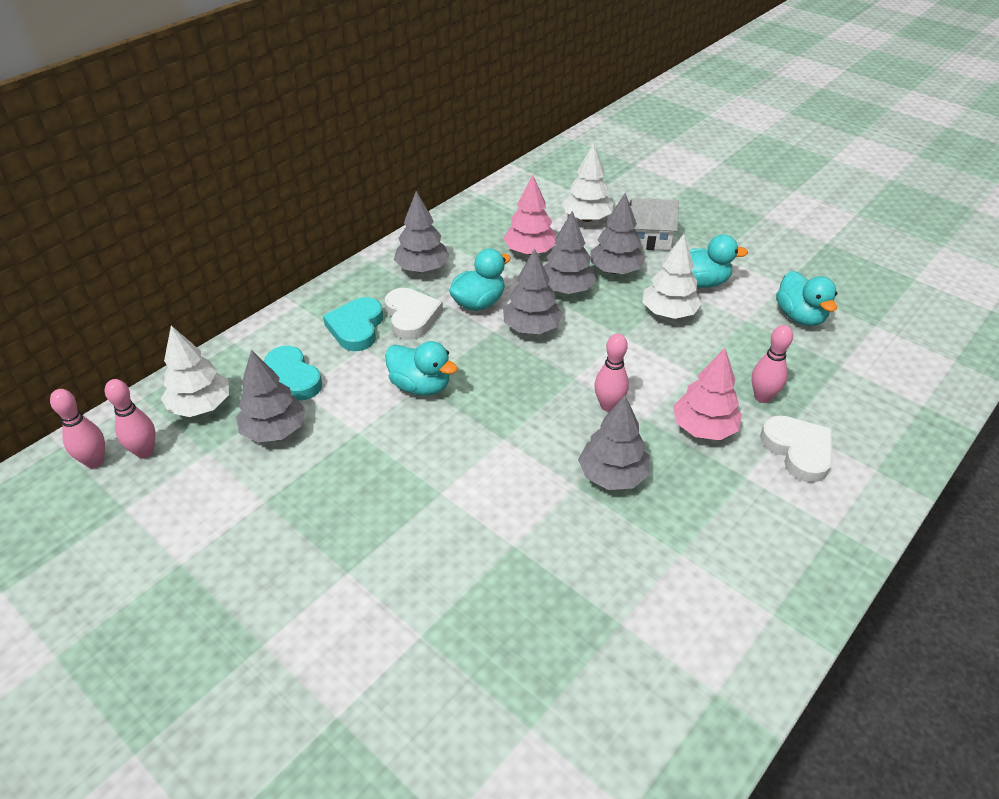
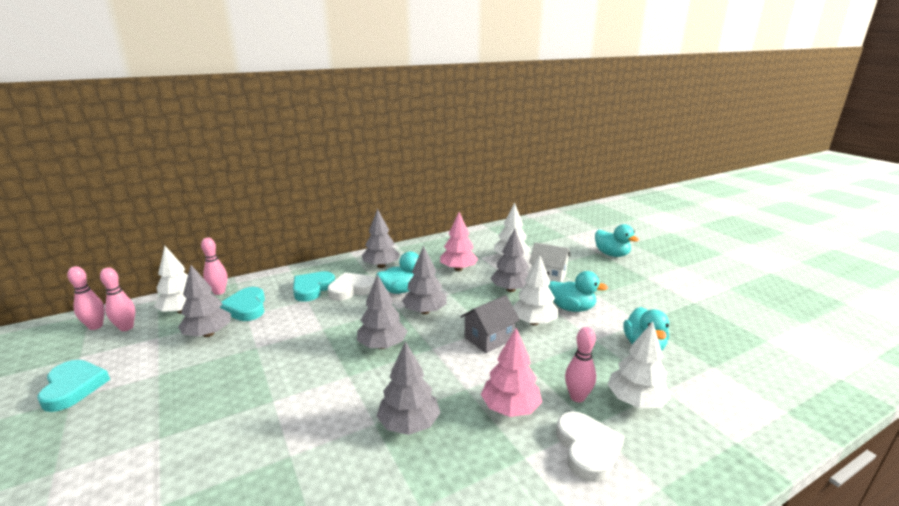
camera: 20 degrees right, 20 degrees down
(168, 549) = (73, 387): none -> turquoise heart
(411, 316) = (351, 289): white heart -> white heart turned 120 degrees counterclockwise
(421, 386) = (321, 329): turquoise duck -> turquoise duck (611, 254)
(566, 289) = (467, 294): grey tree -> grey tree (382, 345)
(608, 406) = (443, 373): pink bowling pin -> pink bowling pin (219, 292)
(631, 348) = (489, 338): none -> grey house
(819, 386) = (635, 401): none -> white tree

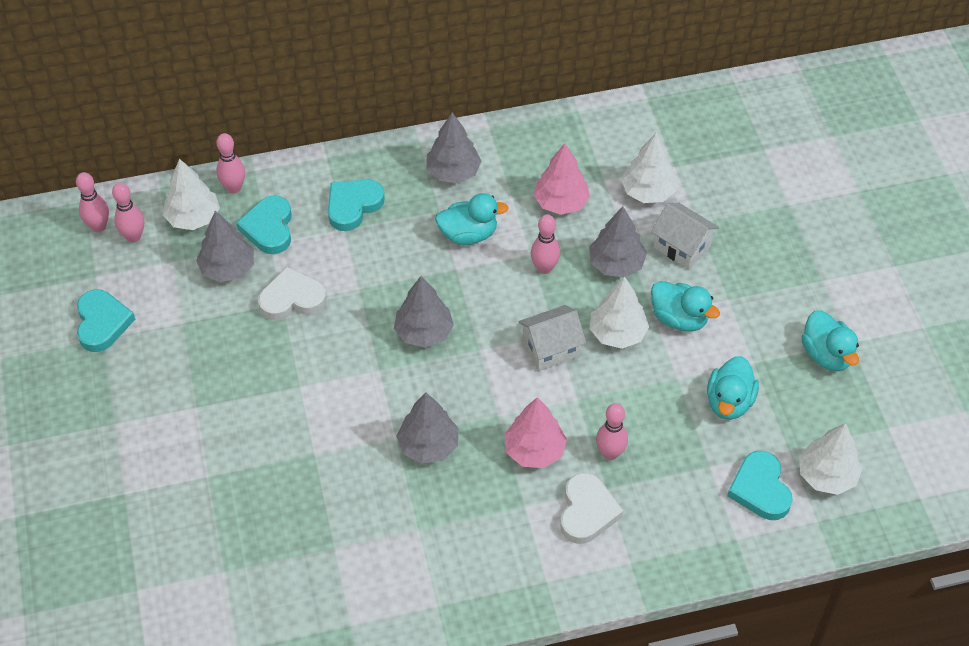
camera: 15 degrees right, 30 degrees up
(351, 289) = (403, 218): white heart -> white heart (292, 298)
(425, 311) = (488, 283): grey tree -> none
(462, 298) = (544, 268): none -> pink bowling pin
(489, 338) = (551, 348): grey house -> white house
(611, 254) = (807, 214): turquoise duck -> turquoise duck (826, 355)
(635, 401) = (668, 472): white tree -> white tree (826, 475)
(719, 398) = (760, 489): none -> turquoise heart

